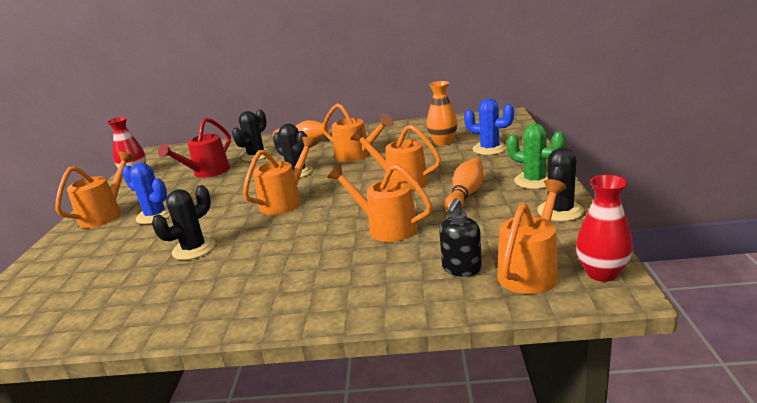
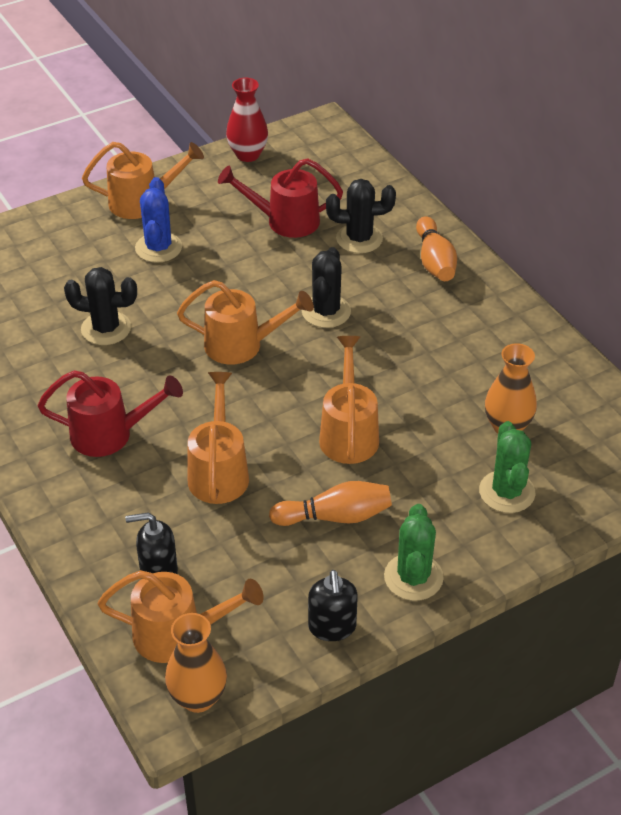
camera: 55 degrees right, 20 degrees up
(299, 265) = (110, 434): none -> red watering can
(357, 155) = (410, 349): orange watering can -> none
(489, 149) = (507, 492): blue cactus -> green cactus
(560, 211) = (332, 627): black cactus -> black soap dispenser
(601, 273) = (198, 698): red vase -> orange vase

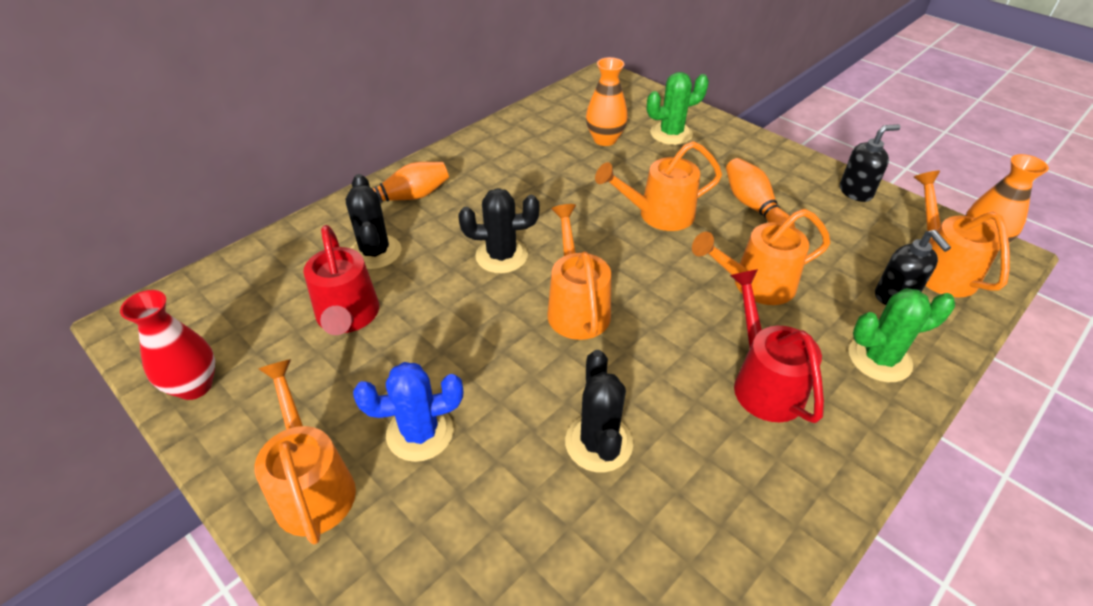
camera: 105 degrees left, 0 degrees up
(413, 577) = (780, 163): green cactus -> green cactus (879, 359)

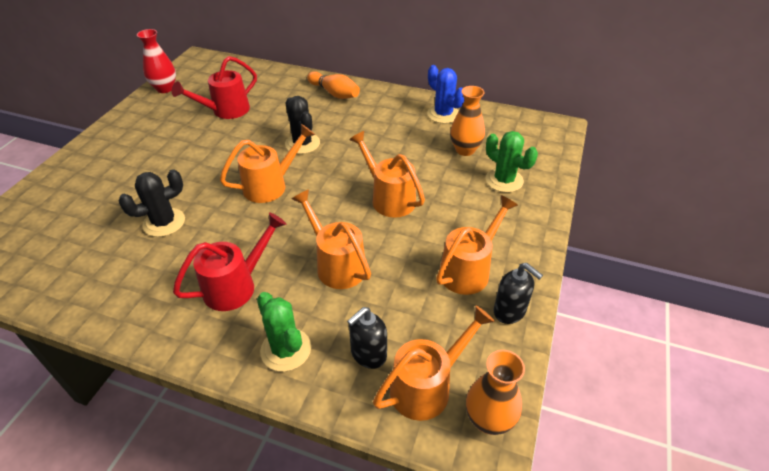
camera: 65 degrees right, 0 degrees up
(312, 485) = (117, 140): orange watering can -> orange watering can (469, 269)
(375, 252) = (280, 101): black cactus -> none
(420, 433) = (155, 159): blue cactus -> blue cactus (443, 114)
(754, 207) = (435, 247): orange bowling pin -> none

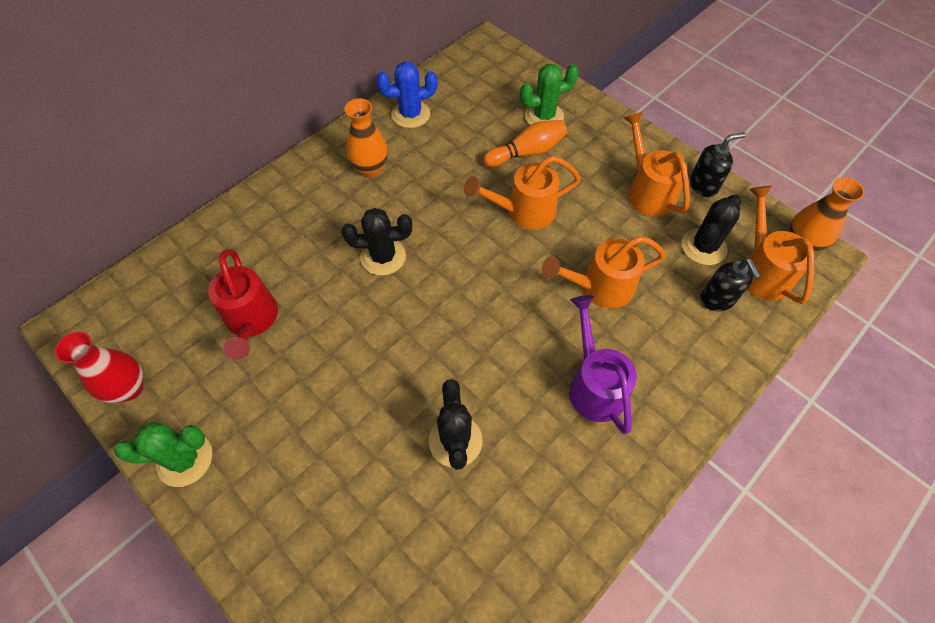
camera: 65 degrees left, 15 degrees up
(236, 285) = (594, 384): red watering can -> purple watering can
(271, 185) = (445, 310): orange watering can -> none
(286, 349) = (692, 362): green cactus -> green cactus (185, 459)
(334, 93) = (298, 193): orange bowling pin -> orange bowling pin (527, 152)
(428, 329) = (703, 247): none -> black cactus
(465, 150) = (482, 123): orange vase -> orange vase (370, 169)

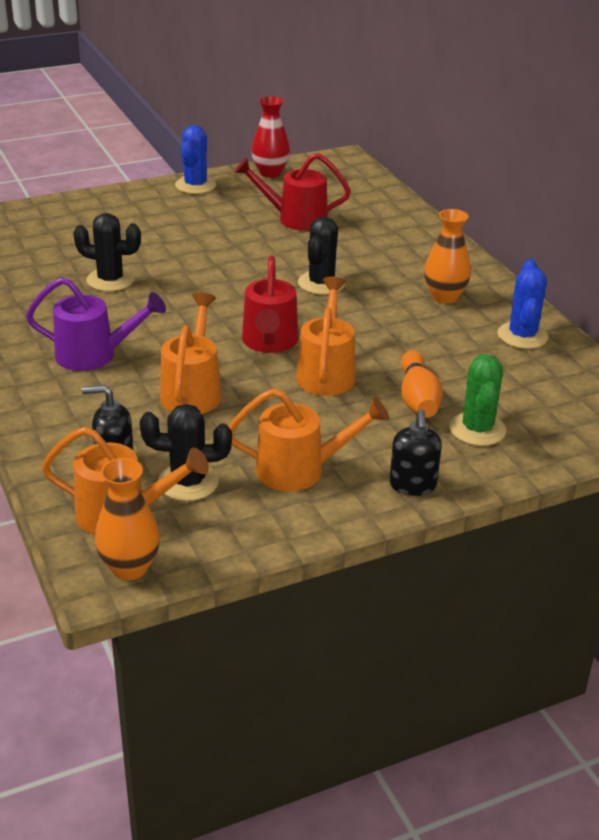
camera: 110 degrees right, 25 degrees down
(185, 459) = (195, 185): green cactus -> blue cactus
(502, 261) = (269, 343): none -> red watering can
(703, 185) = (280, 522): black soap dispenser -> black soap dispenser (413, 485)
(703, 247) = (188, 482): black cactus -> black cactus turned 60 degrees counterclockwise

